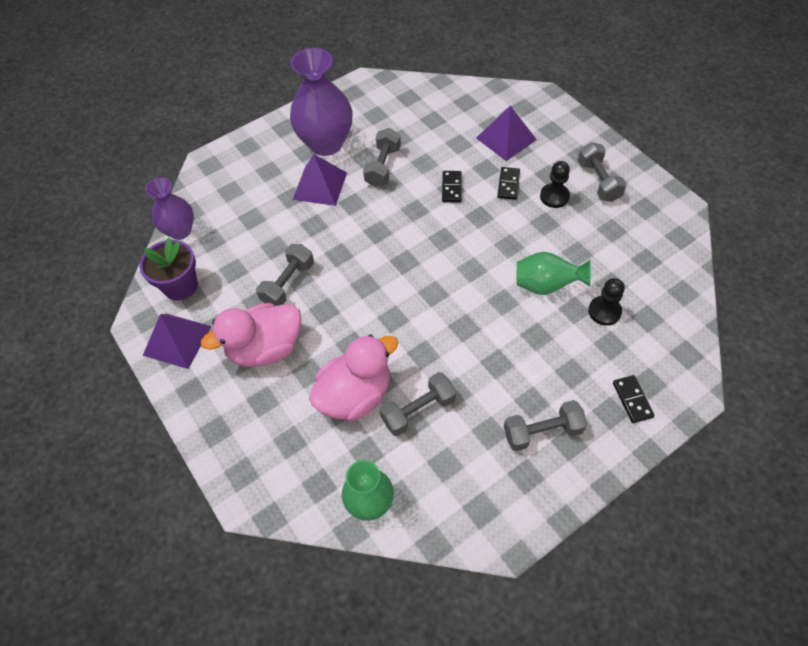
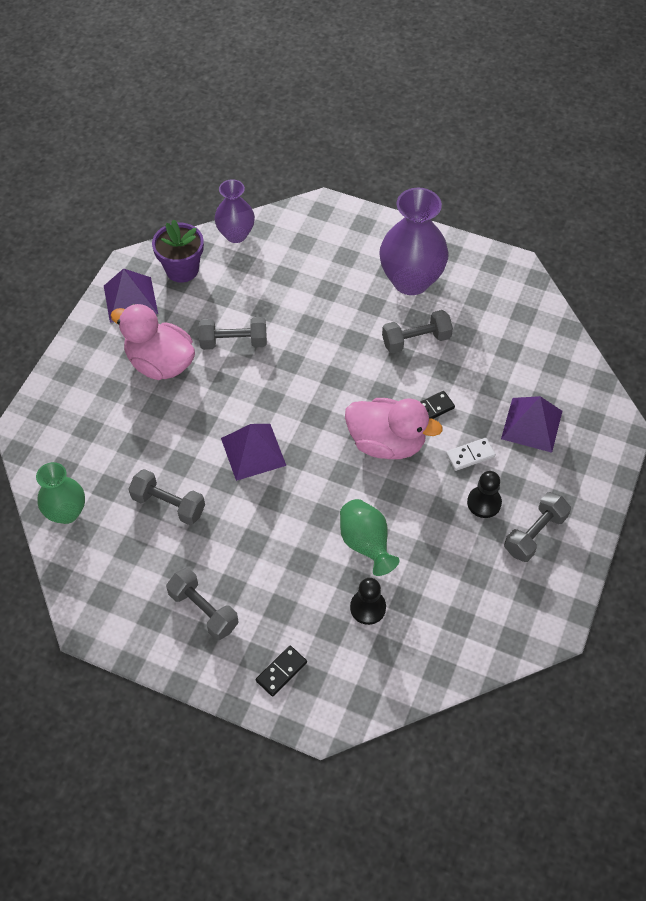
camera: 55 degrees right, 0 degrees up
(320, 186) = (356, 304): purple pyramid -> purple pyramid (253, 451)
(355, 395) = (155, 451): pink duck -> pink duck (386, 443)
(508, 184) = (470, 455): black domino -> white domino

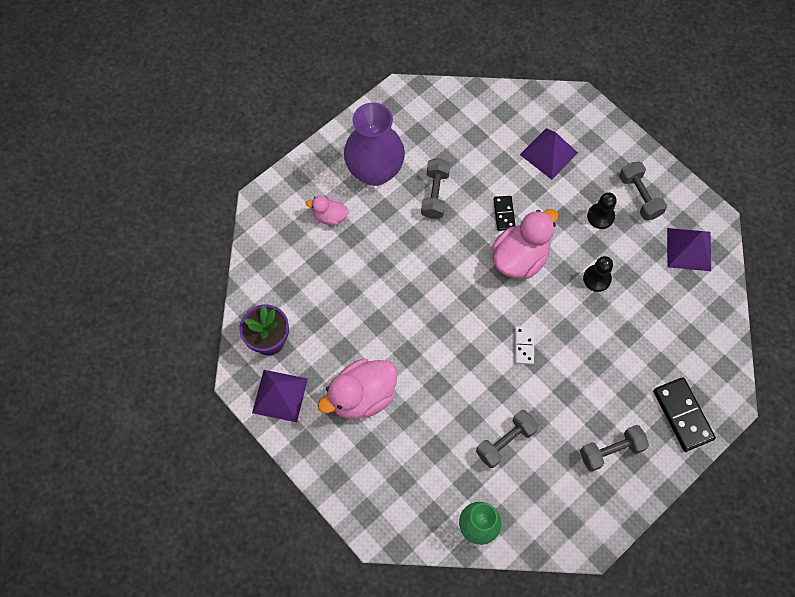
camera: 65 degrees left, 10 degrees up
(233, 342) = (369, 329): grey dumbbell -> none
(236, 234) = (254, 281): purple vase -> none
(253, 451) = (484, 358): purple pyramid -> purple pyramid (689, 249)
(281, 672) = (682, 415): black domino -> black domino, size x1.73
(338, 265) = (330, 216): none -> pink duck
(366, 544) = (601, 311): green vase -> none
(368, 607) = (654, 333): black pawn -> black pawn (597, 278)
(470, 455) = (557, 206): white domino -> white domino (524, 346)

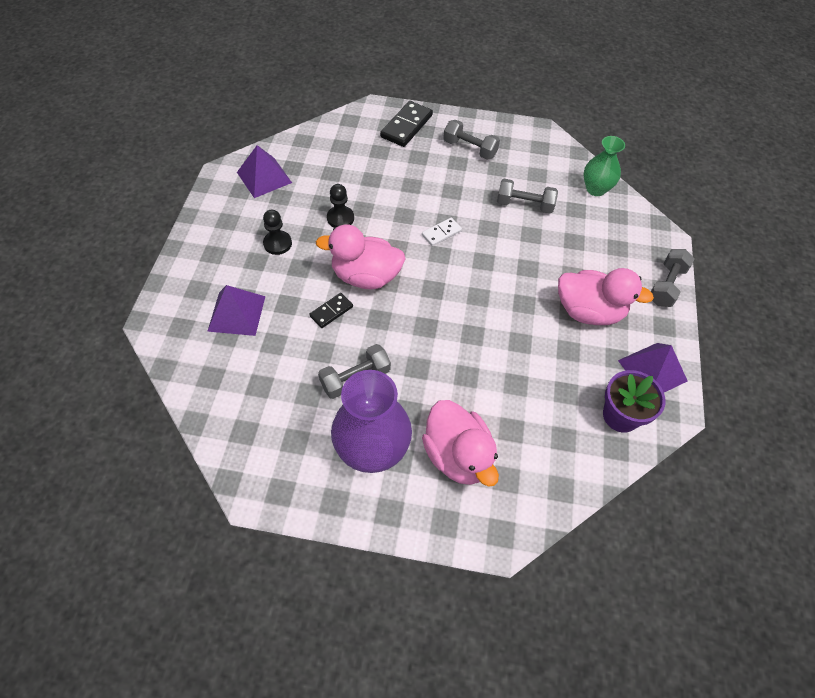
camera: 130 degrees left, 10 degrees down
(330, 216) = (458, 455): pink duck -> pink duck, size x1.88
(639, 196) = (235, 228): grey dumbbell -> grey dumbbell (666, 285)

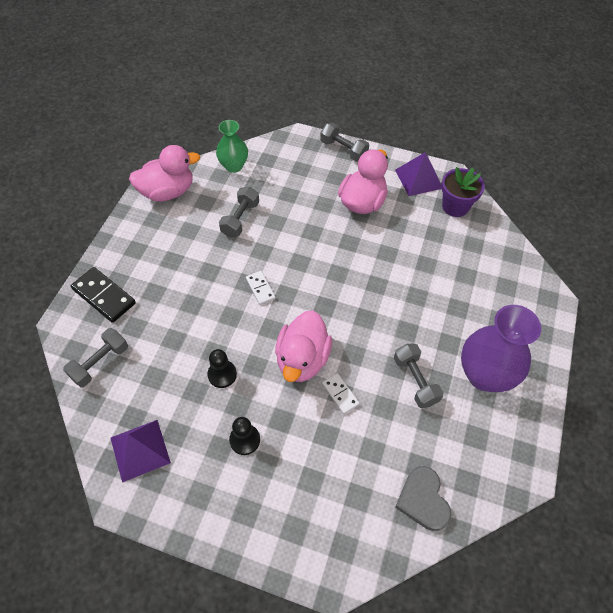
camera: 80 degrees left, 0 degrees up
(224, 390) = (423, 500): none -> grey heart
(237, 313) = (332, 486): purple pyramid -> none
(331, 311) = (340, 394): black domino -> white domino
(458, 455) = (488, 314): pink duck -> pink duck (168, 192)
(469, 149) = (156, 247): grey dumbbell -> grey dumbbell (100, 363)

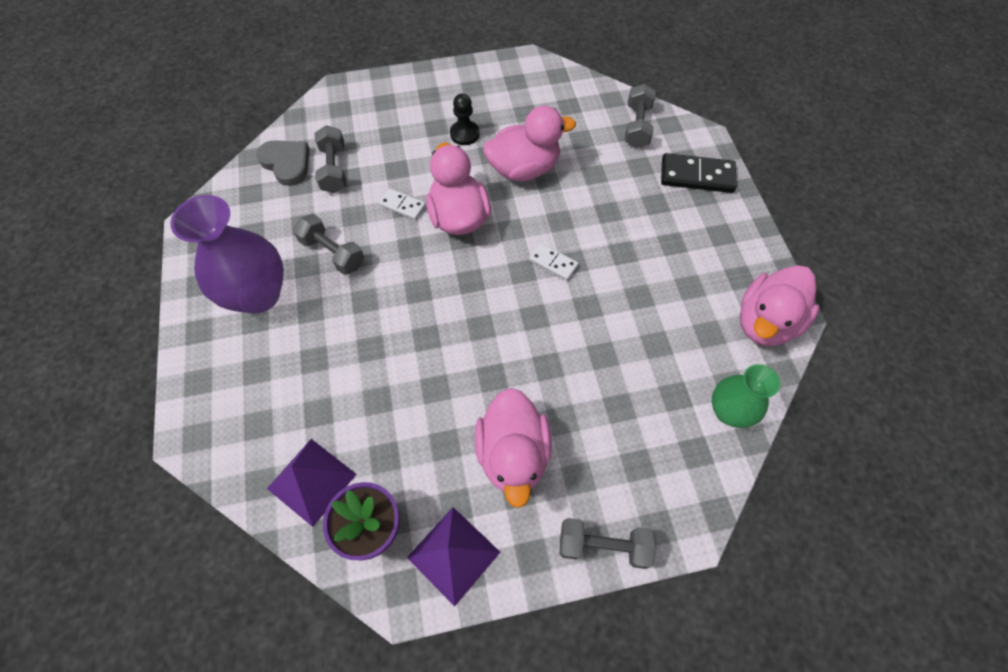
camera: 150 degrees right, 5 degrees up
(140, 450) = (542, 91): purple pyramid -> purple pyramid (312, 481)
(222, 374) = (524, 168): black pawn -> pink duck
(240, 219) = (647, 334): grey dumbbell -> grey dumbbell (334, 169)

